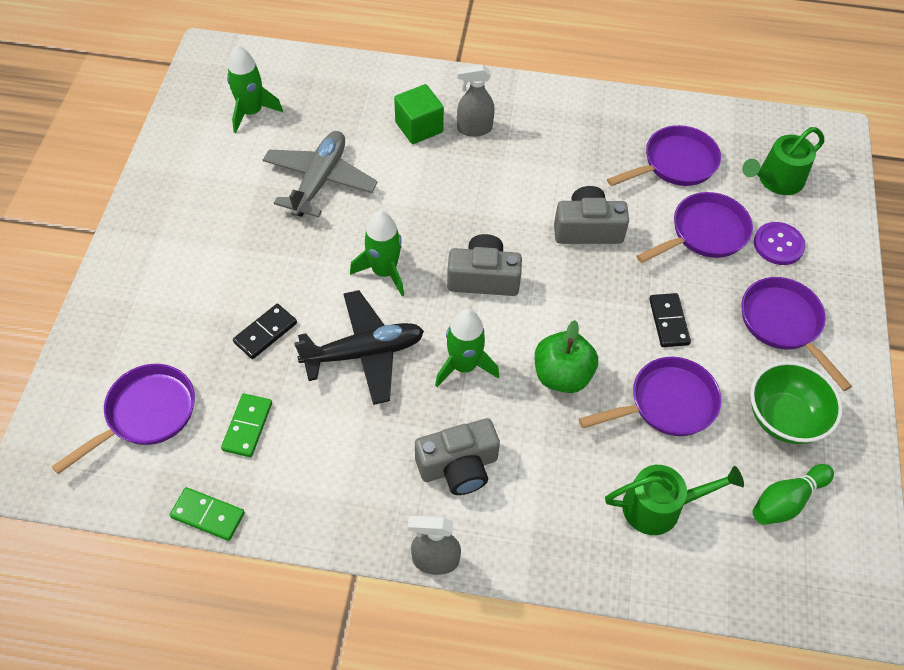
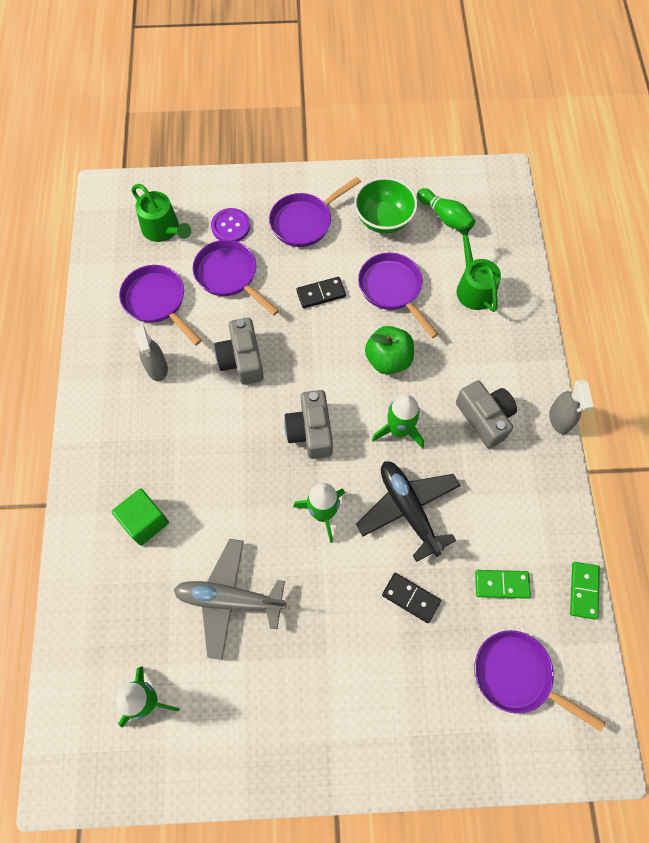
camera: 100 degrees left, 10 degrees up
(474, 129) = (139, 470): grey spray bottle -> grey spray bottle (157, 368)

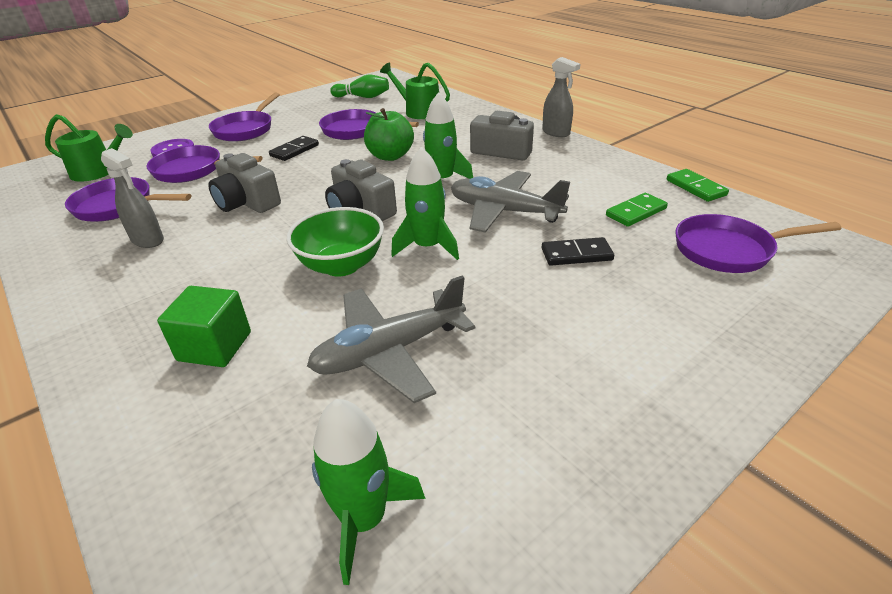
camera: 35 degrees left, 30 degrees down
(383, 219) = (315, 110): green bowl -> green bowl (341, 265)
(408, 509) = (504, 211): black plane -> grey plane

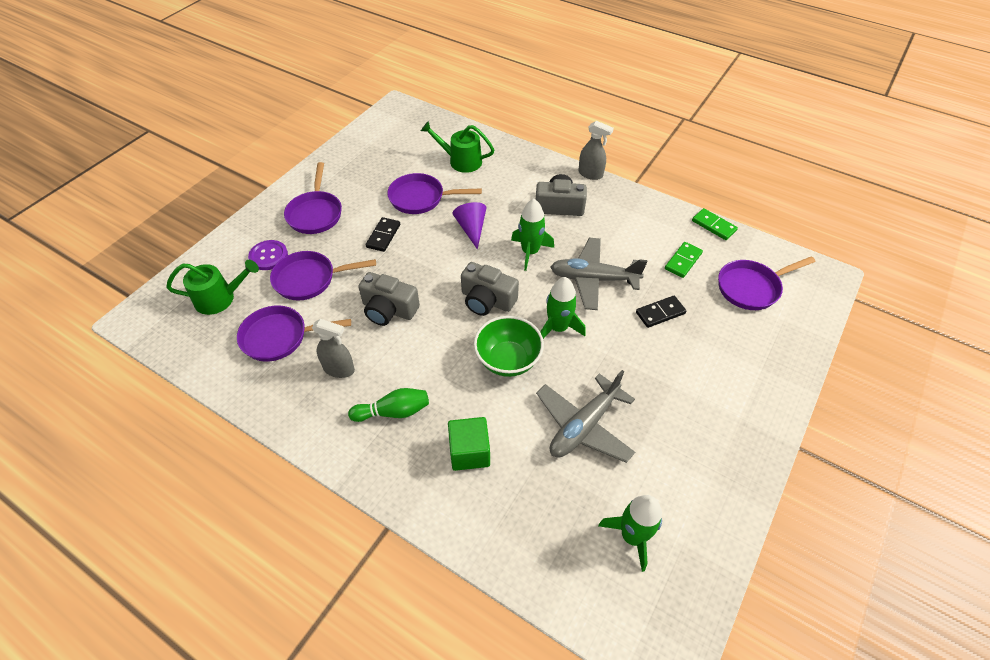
camera: 20 degrees left, 15 degrees up
(363, 97) = (395, 145): green bowling pin -> green bowling pin (393, 412)
(390, 156) = (471, 229): green apple -> purple cone

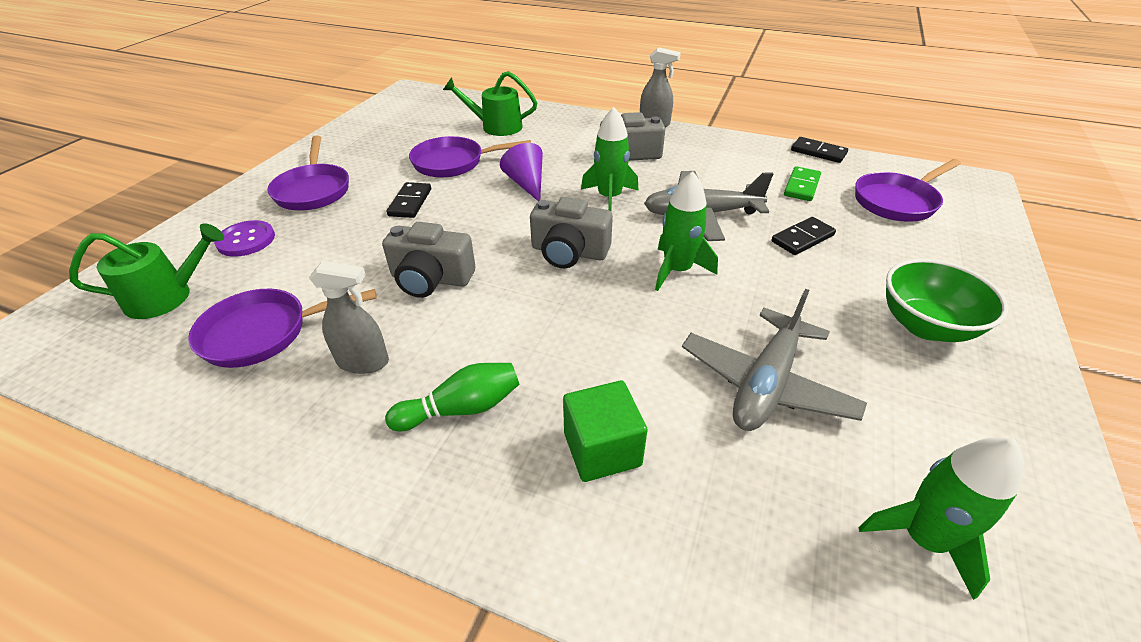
camera: 10 degrees left, 10 degrees down
(309, 279) = (308, 258): purple pan -> none
(508, 360) = (621, 316): green bowl -> green bowl (925, 326)
(713, 226) = (818, 152): green domino -> black domino

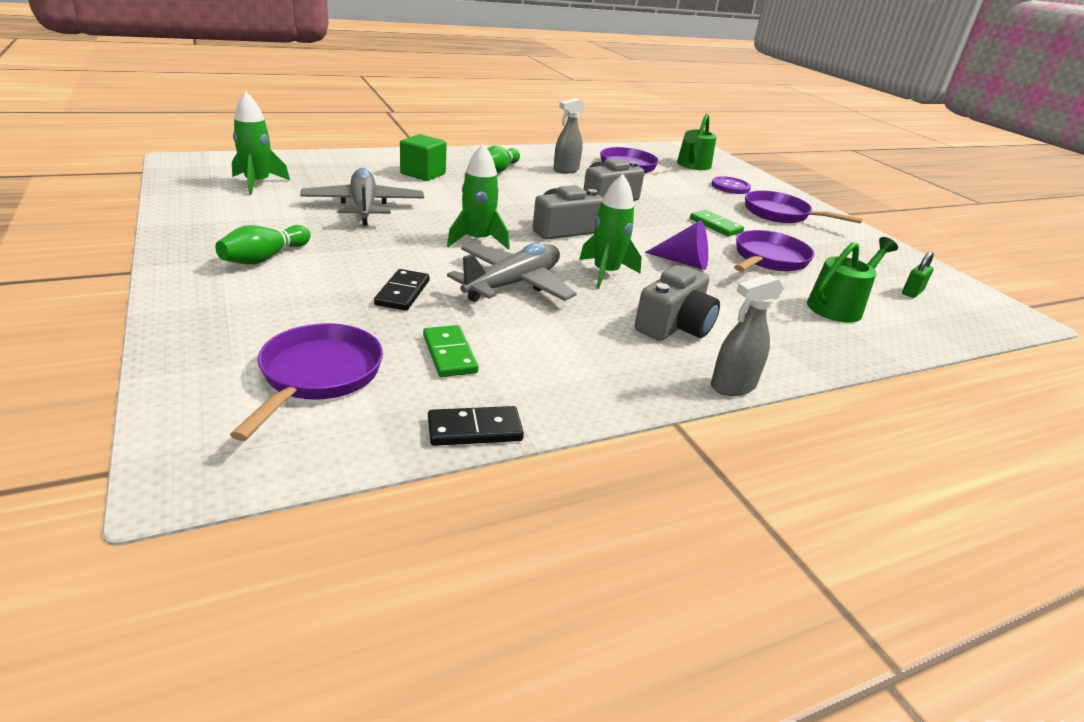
camera: 130 degrees right, 10 degrees down
(410, 202) = (715, 225): black domino -> green domino
(424, 116) = (912, 292): none -> green padlock
(925, 326) = (264, 258): green bowl -> green bowling pin

